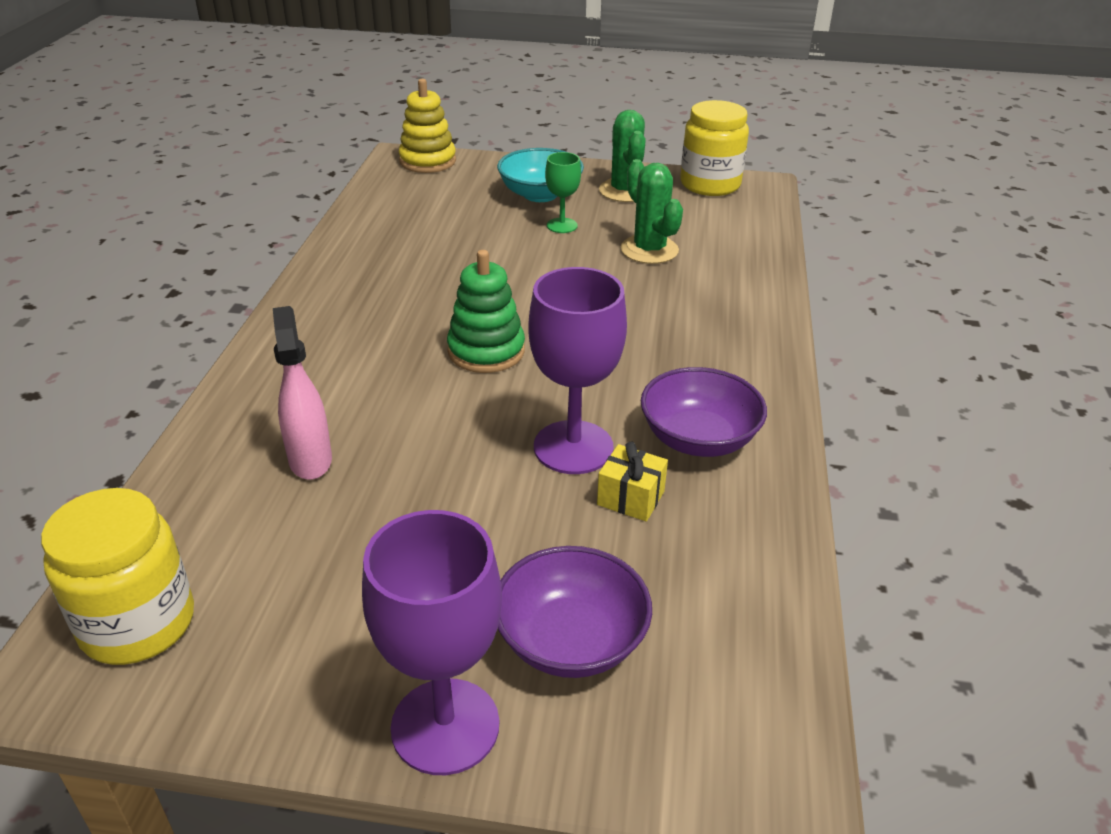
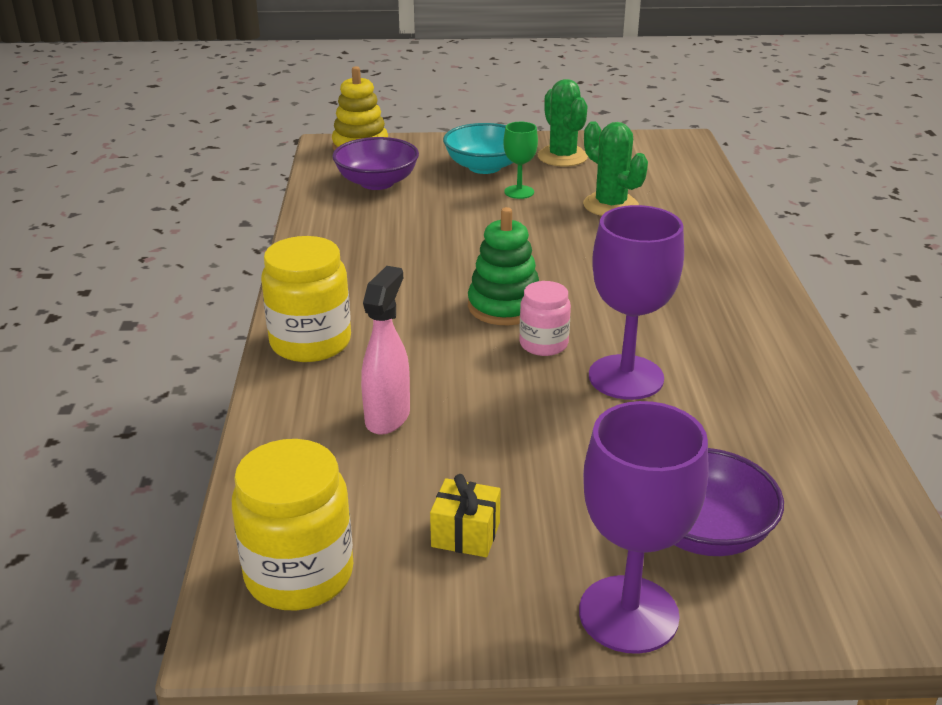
camera: 10 degrees left, 5 degrees down
(310, 460) = (388, 417): pink spray bottle -> pink spray bottle turned 45 degrees clockwise
(506, 398) = (543, 344): none -> pink jar
(630, 498) = (697, 412): yellow gift -> yellow gift (465, 534)
(698, 439) = (733, 357): purple bowl -> purple bowl (377, 182)
(710, 184) = (638, 144): yellow jar -> yellow jar (310, 342)

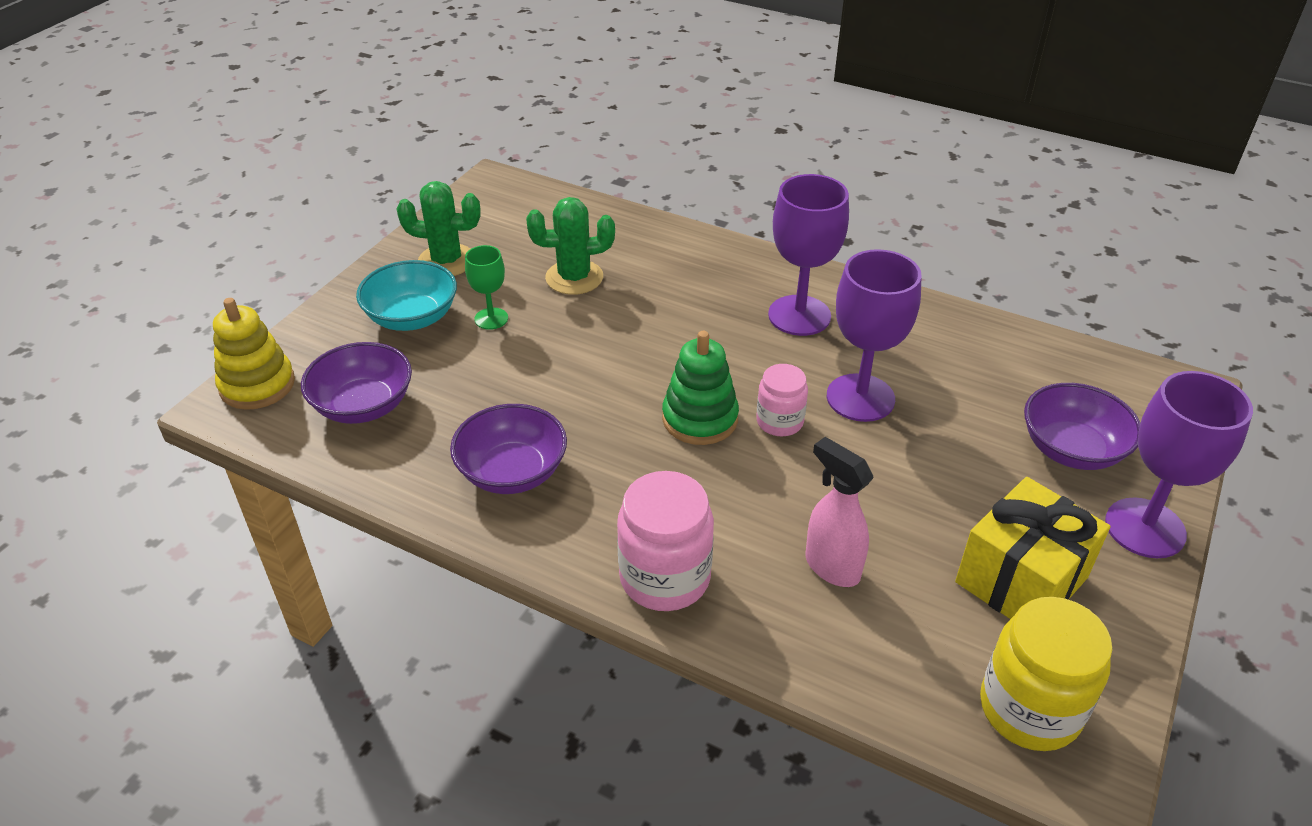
camera: 60 degrees left, 10 degrees up
(310, 342) = (665, 577): yellow jar -> pink jar
(364, 251) = (512, 472): none -> purple bowl
(465, 534) = (1021, 580): yellow gift -> yellow gift, size x1.98
(703, 315) = (799, 315): none -> purple goblet

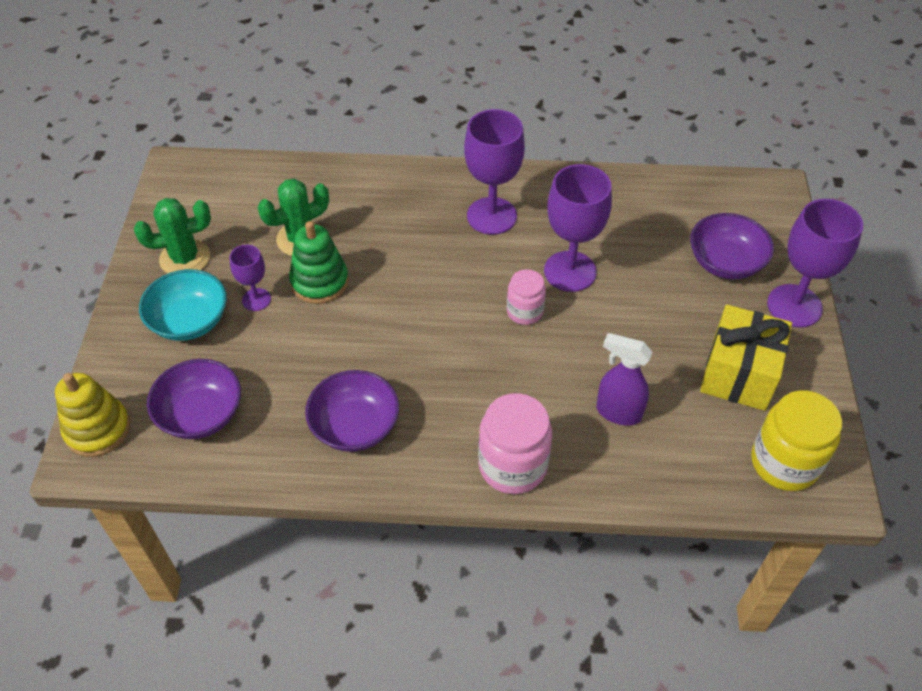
camera: 25 degrees left, 10 degrees up
(491, 318) = (256, 299): green goblet -> purple goblet
(700, 419) = (467, 330): green stacking toy -> green stacking toy (319, 282)
(831, 567) = (617, 412): pink spray bottle -> purple spray bottle

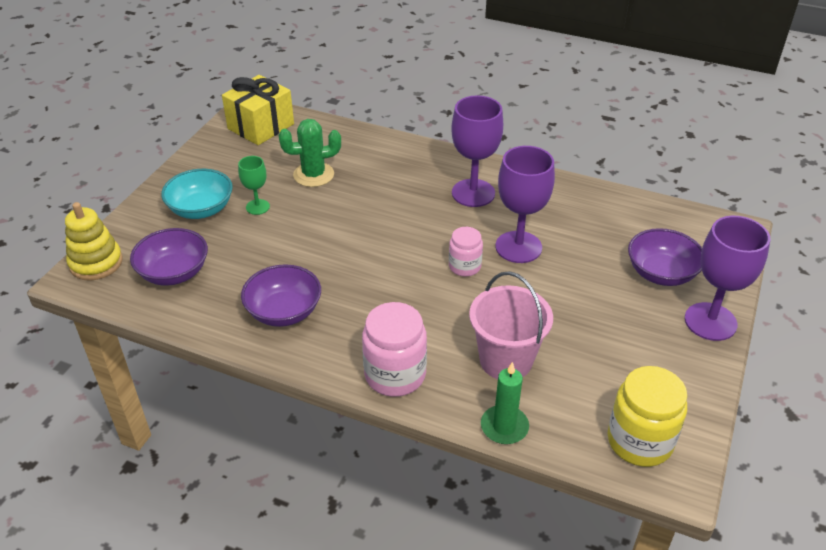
camera: 20 degrees right, 10 degrees down
(185, 258) = (221, 168): green cactus -> none
(256, 299) = (257, 207): purple goblet -> green goblet
(319, 282) = (311, 206): green stacking toy -> none
(617, 412) = (506, 360): purple spray bottle -> pink bucket
(650, 490) = (504, 427): none -> green candle
(739, 374) = (631, 360): yellow gift -> yellow gift (261, 126)

